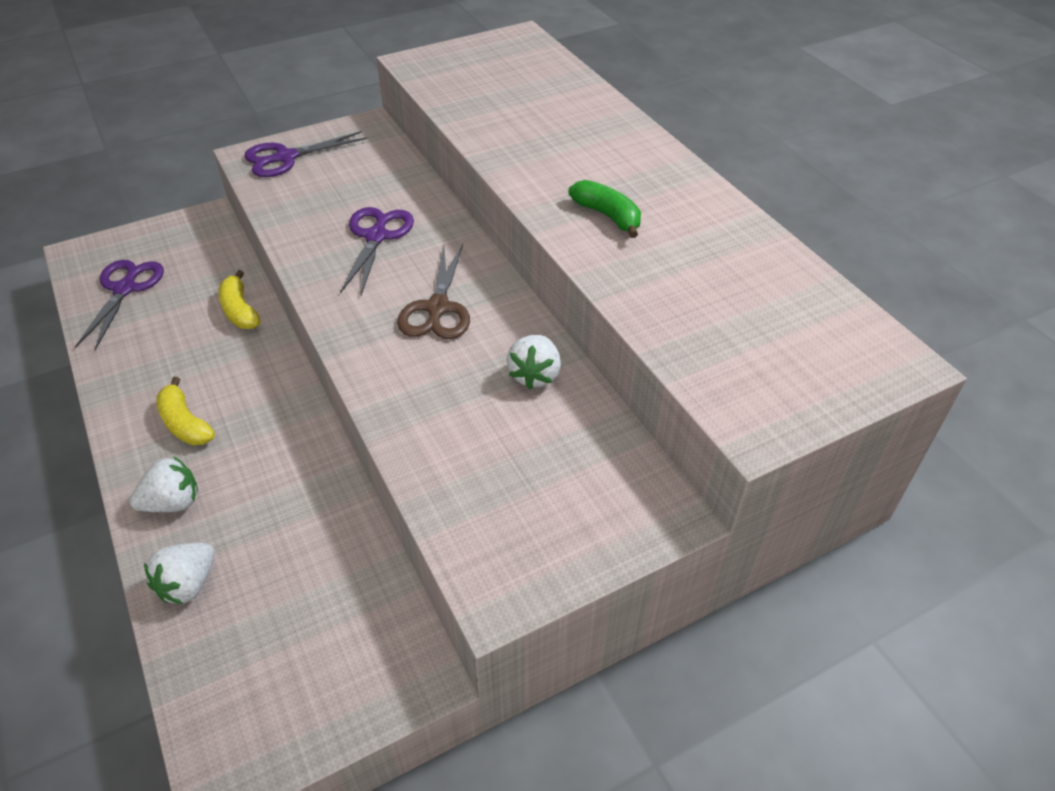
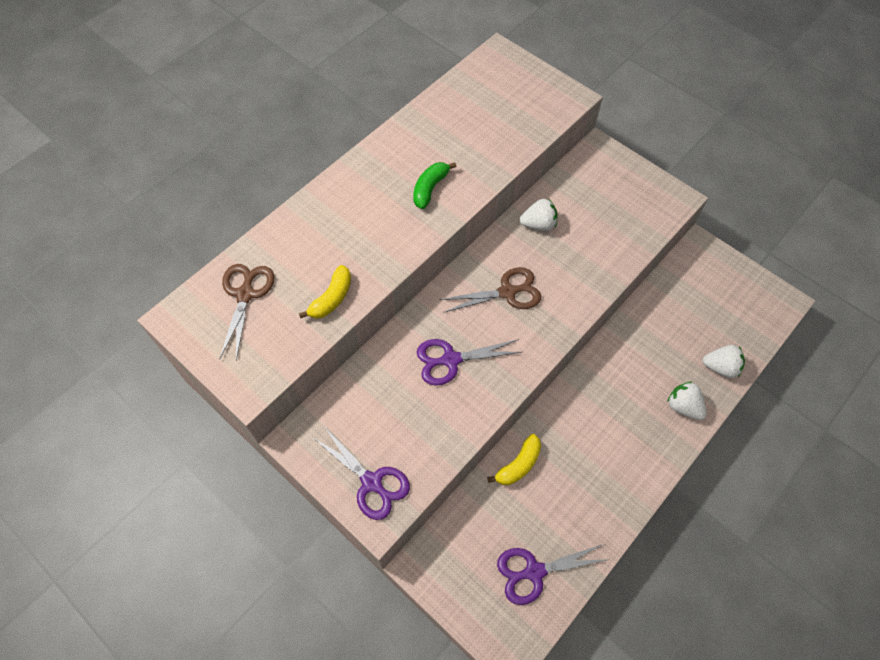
camera: 110 degrees left, 15 degrees up
(185, 423) = (629, 436): yellow banana -> yellow banana (332, 298)
(523, 71) = (245, 294): none -> brown scissors

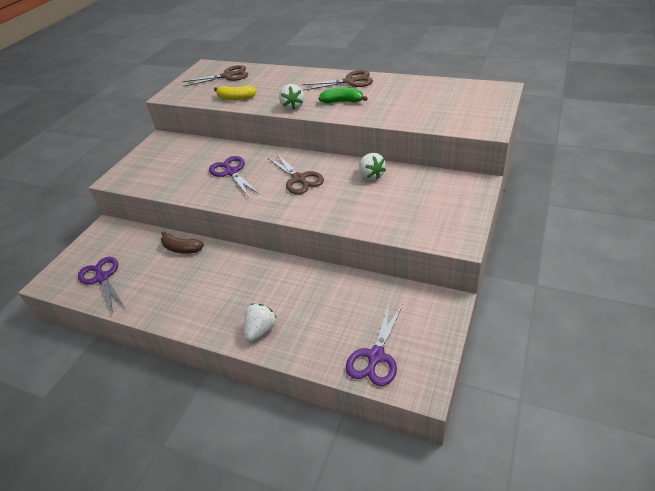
camera: 75 degrees right, 20 degrees down
(372, 482) = (136, 170): purple scissors -> purple scissors (376, 356)
(380, 164) = (350, 81): none -> brown scissors
(518, 465) = (182, 248): yellow banana -> brown banana
(720, 367) = (313, 349): white strawberry -> white strawberry (292, 106)

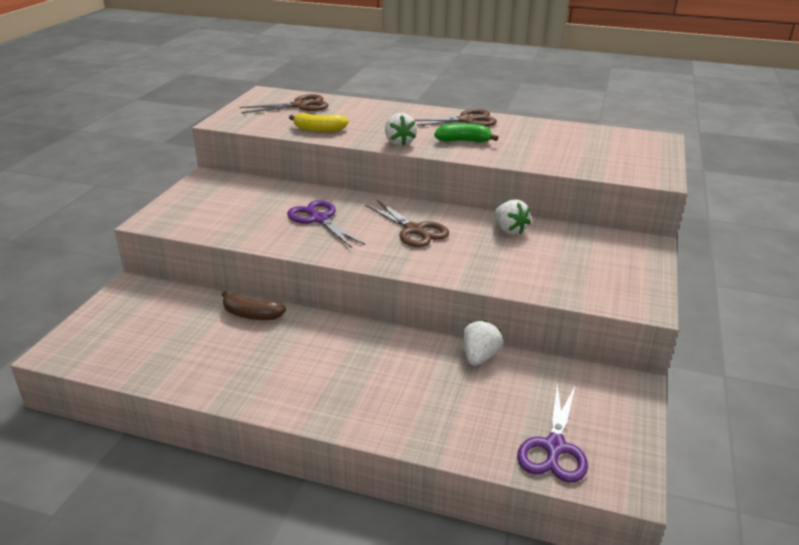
camera: 10 degrees left, 10 degrees down
(102, 278) = (140, 348): purple scissors -> none
(261, 330) = (388, 415): white strawberry -> white strawberry (479, 357)

